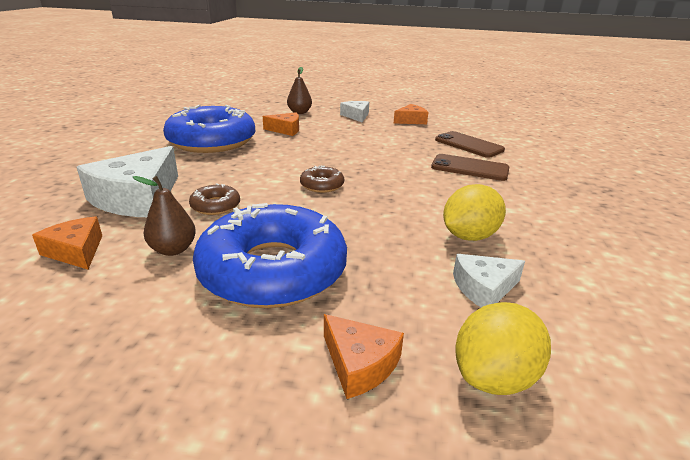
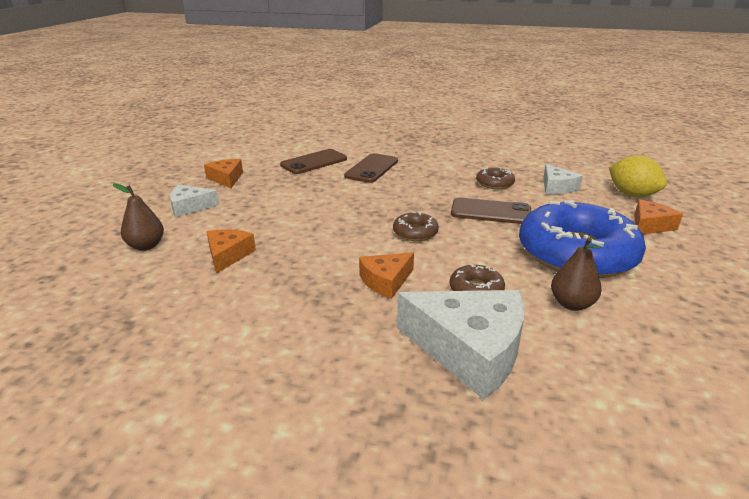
camera: 85 degrees left, 0 degrees up
(76, 251) = (606, 368): orange cheese -> orange cheese (386, 281)
(212, 141) = (259, 315): blue donut -> none
(377, 226) = (490, 212): none -> brown phone
(469, 236) = (494, 183): yellow lemon -> brown donut

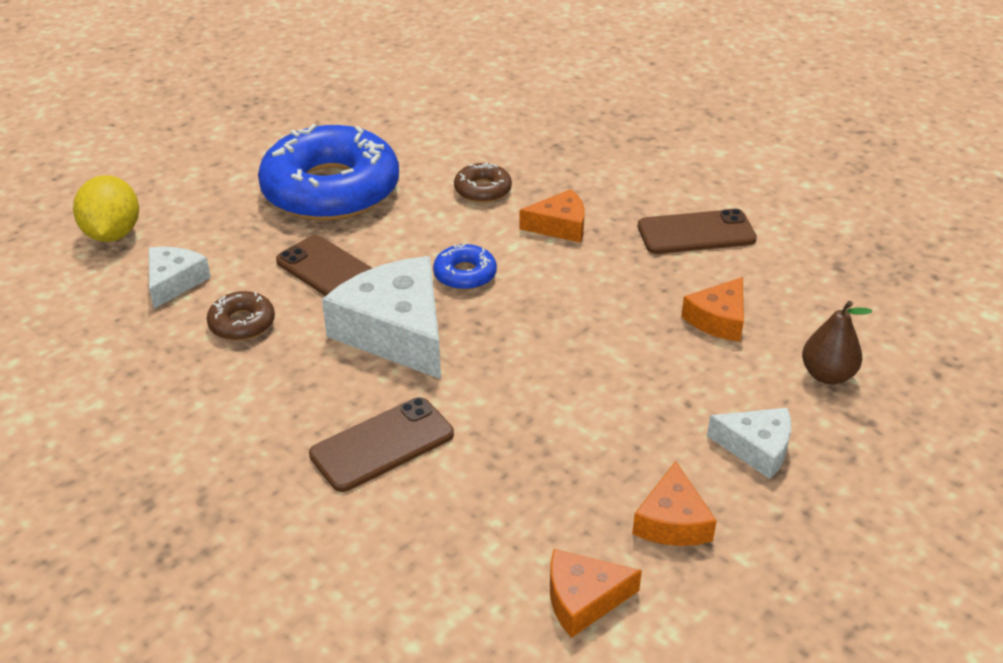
camera: 150 degrees left, 10 degrees up
(314, 162) = (469, 517): brown phone -> brown phone (696, 233)
(415, 232) = (465, 274): brown donut -> blue donut
(469, 350) = (547, 152): white cheese -> white cheese (396, 332)
(571, 304) = (418, 153): brown pear -> none
(650, 225) = (193, 190): orange cheese -> orange cheese (583, 599)

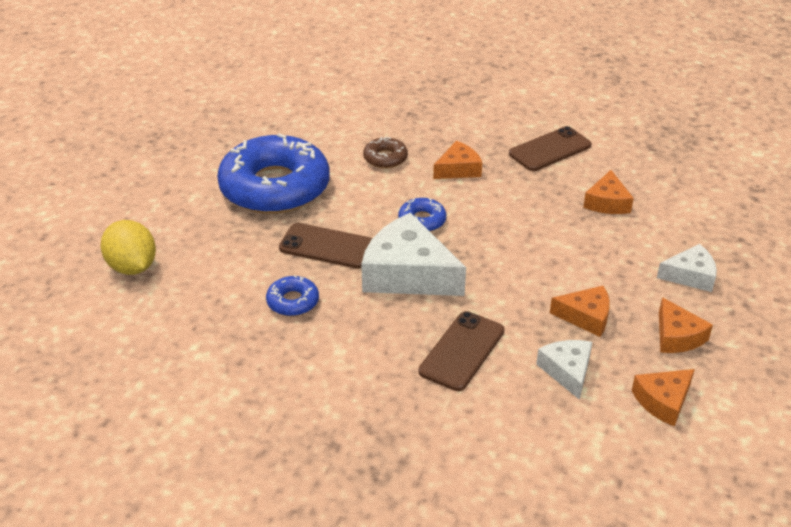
camera: 25 degrees left, 0 degrees up
(174, 282) = (214, 288): white cheese -> white cheese (567, 371)
(242, 323) = (293, 302): brown donut -> blue donut
(570, 454) = (586, 317): none -> orange cheese
(827, 375) = (696, 218): brown pear -> none

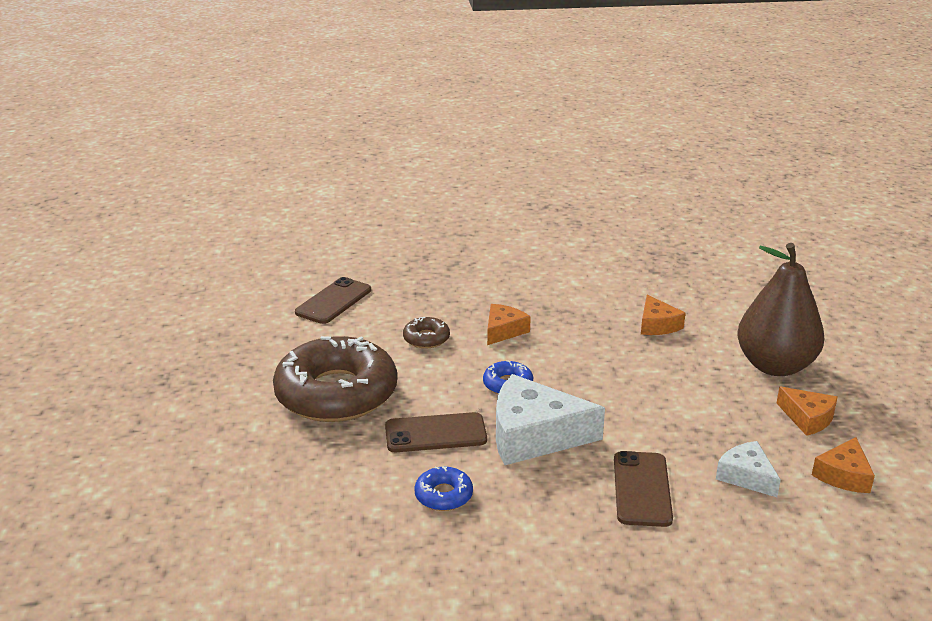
camera: 25 degrees left, 10 degrees down
(132, 267) = (242, 514): yellow lemon -> none
(275, 187) = (336, 393): blue donut -> brown donut
(550, 149) = (571, 294): brown phone -> brown phone (333, 301)
(586, 317) = (721, 425): orange cheese -> none
(690, 275) = (775, 366): white cheese -> brown pear

